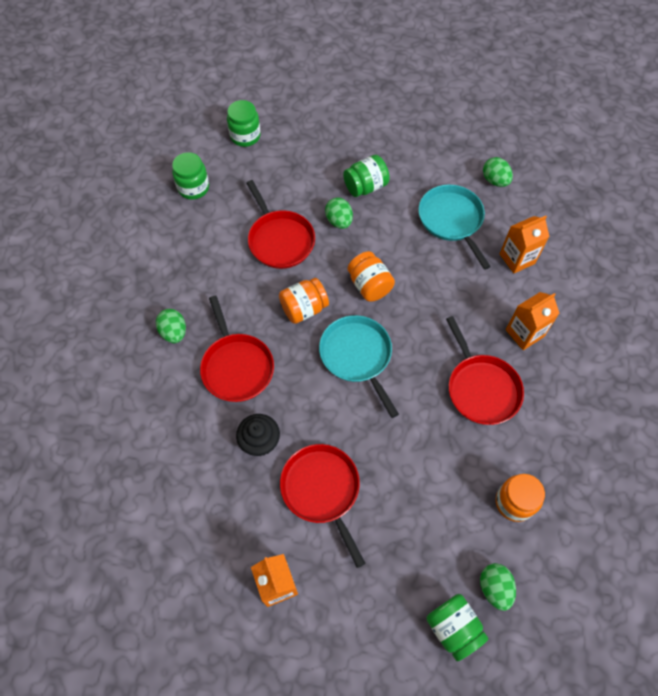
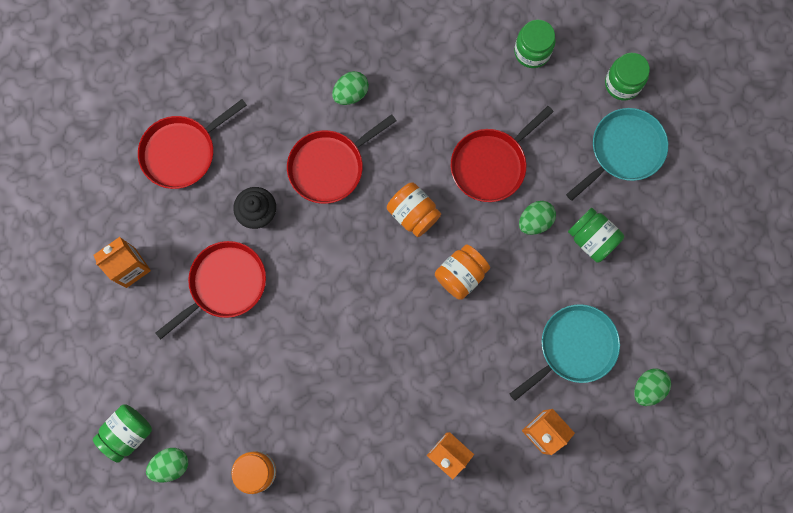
camera: 75 degrees right, 15 degrees up
(357, 356) = (373, 283): turquoise pan -> turquoise pan (623, 150)
(481, 388) = (370, 418): red pan -> red pan (182, 152)

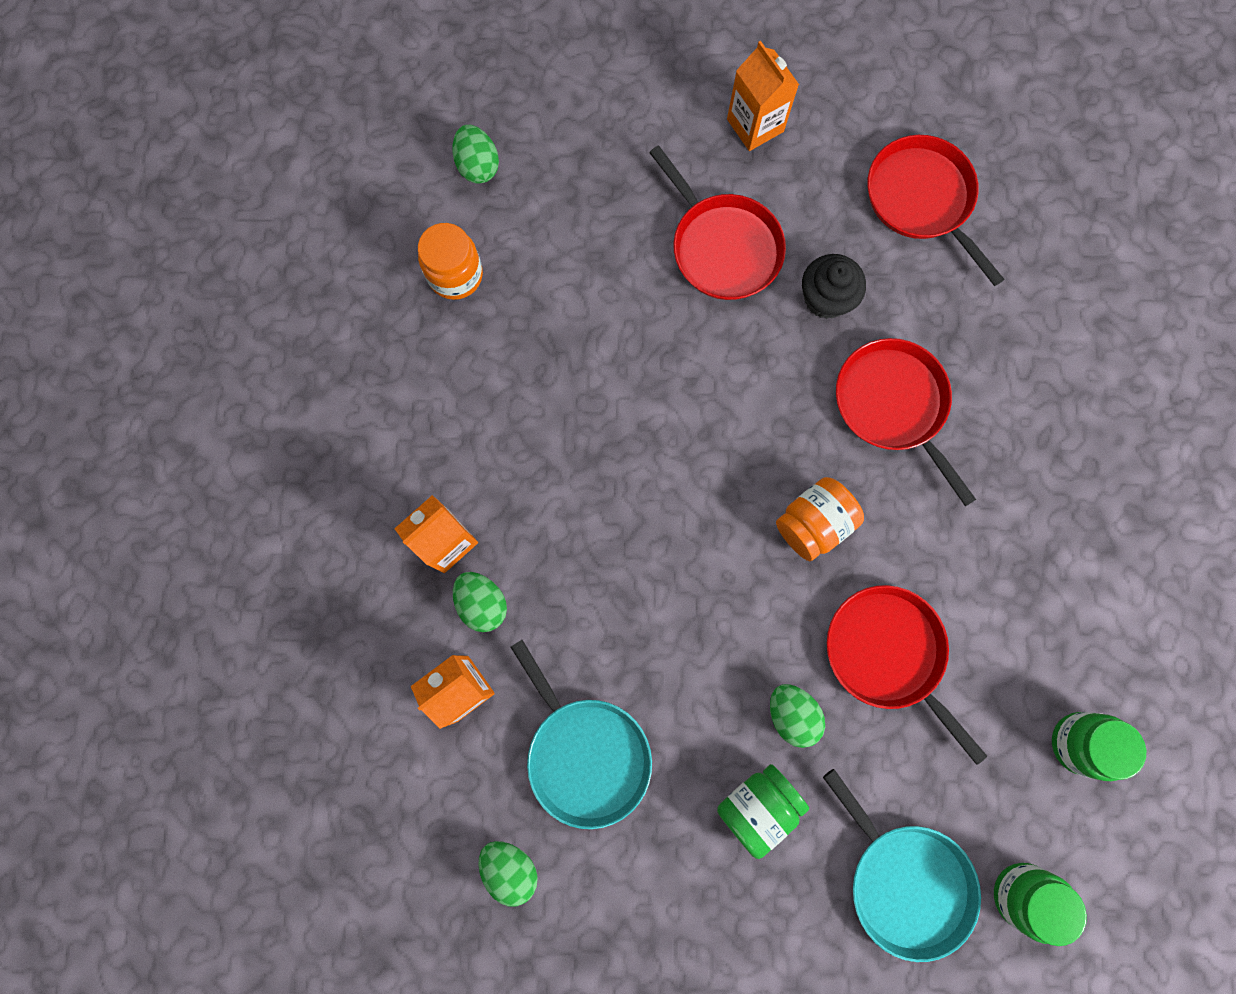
camera: 95 degrees right, 0 degrees up
(128, 433) = (527, 114): green jar -> none
(351, 93) = (1009, 445): green egg -> green egg (482, 603)
(460, 275) = (713, 587): orange jar -> none

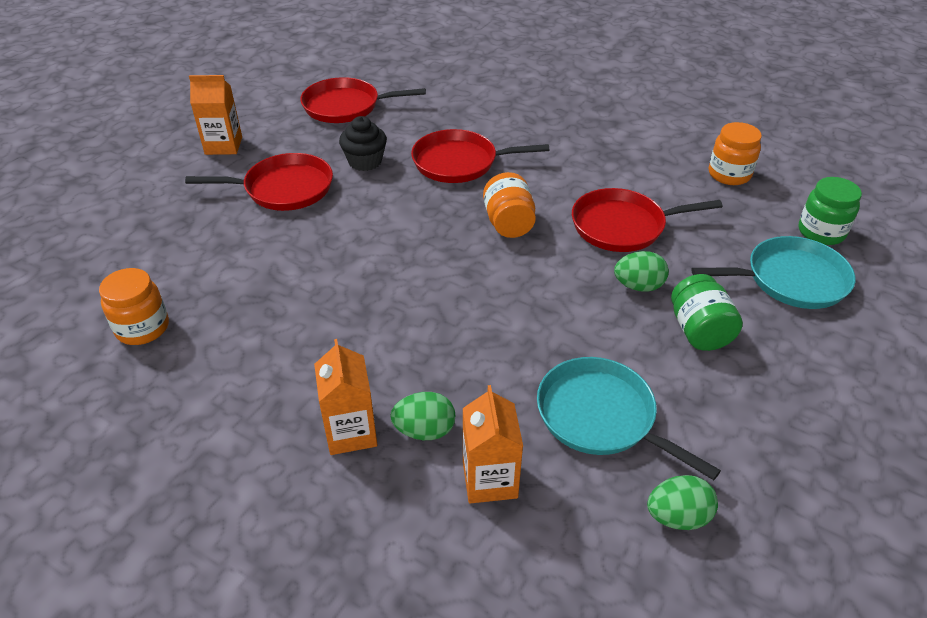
camera: 60 degrees left, 35 degrees down
(478, 166) = (79, 279): green egg -> none
(585, 753) = (601, 417): turquoise pan -> turquoise pan turned 135 degrees counterclockwise
(1079, 742) = (729, 174): green jar -> orange jar

